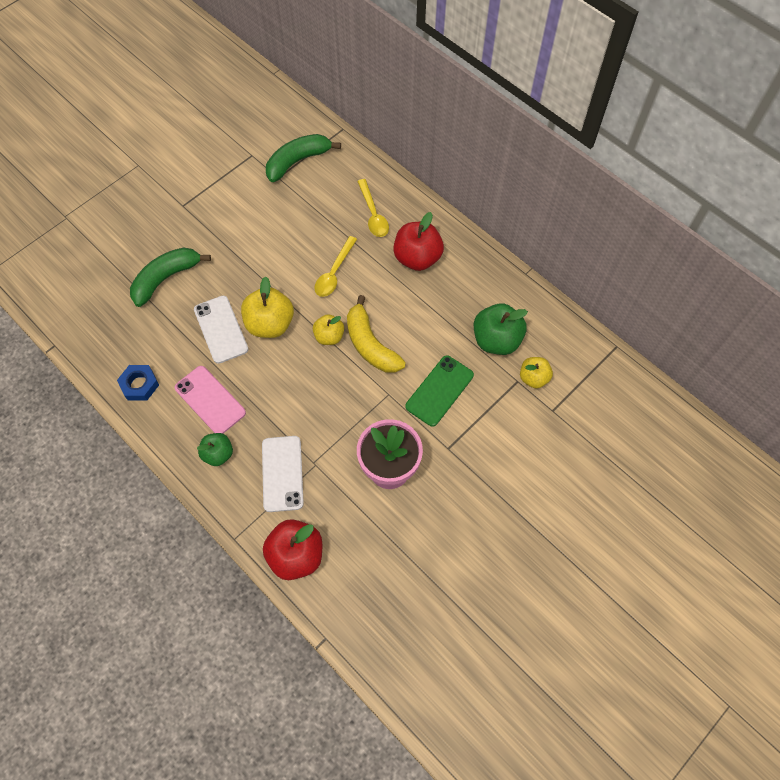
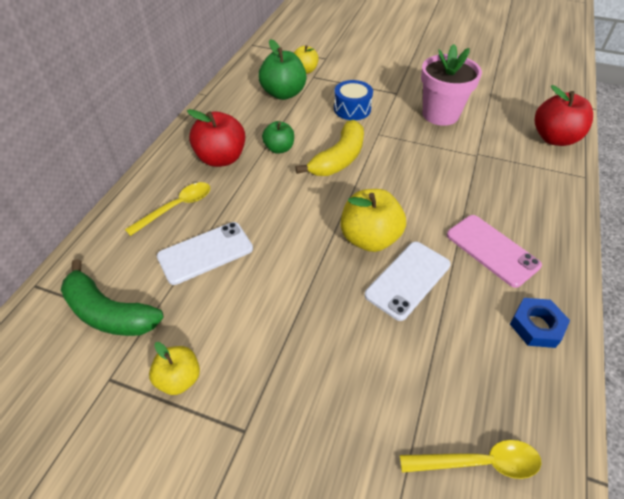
camera: 115 degrees left, 15 degrees down
(166, 279) = (381, 380): green banana -> none
(210, 400) = (492, 250): pink phone -> pink phone turned 60 degrees counterclockwise
(218, 454) = (534, 218): green apple -> green apple (279, 148)
(282, 473) = (505, 169): white phone -> white phone (205, 253)
(329, 336) = (350, 188): yellow apple -> yellow apple (179, 378)
(334, 273) = (272, 211): yellow spoon -> yellow spoon (478, 462)
(439, 391) = (352, 109): green phone -> blue drum

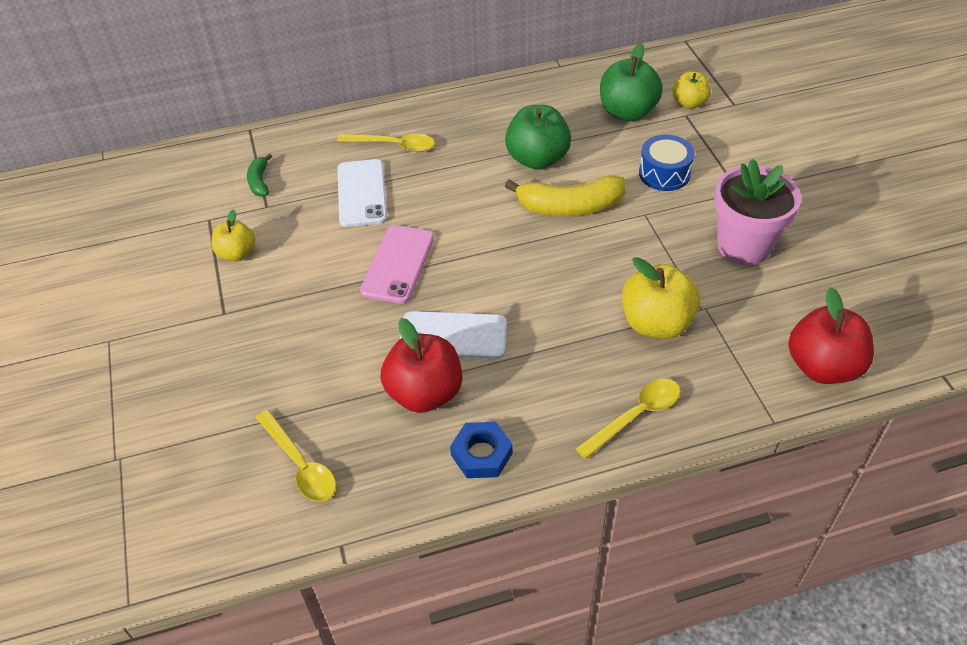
camera: 55 degrees right, 0 degrees up
(109, 313) = (260, 181): green banana -> green banana, size x0.51
(205, 253) = (362, 193): white phone -> white phone turned 60 degrees clockwise
(221, 158) = (481, 132): red apple -> red apple (424, 393)
(279, 148) = (537, 159): green apple -> green apple, size x1.65
(369, 238) = (480, 285): yellow apple -> yellow apple (656, 323)
(492, 250) = (555, 382): pink phone -> pink phone (398, 264)
(547, 229) = (635, 416): none -> yellow spoon

